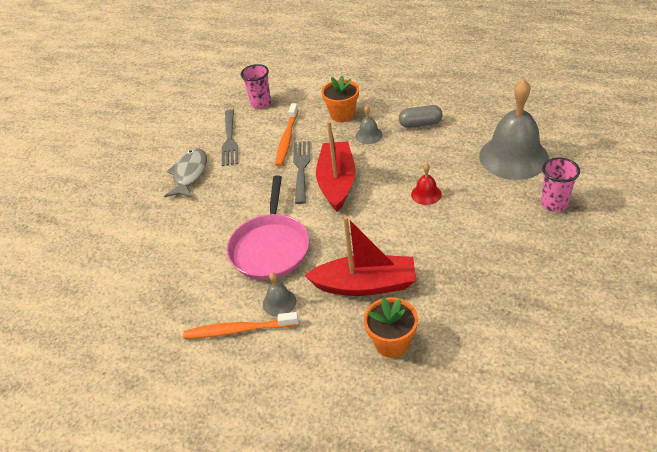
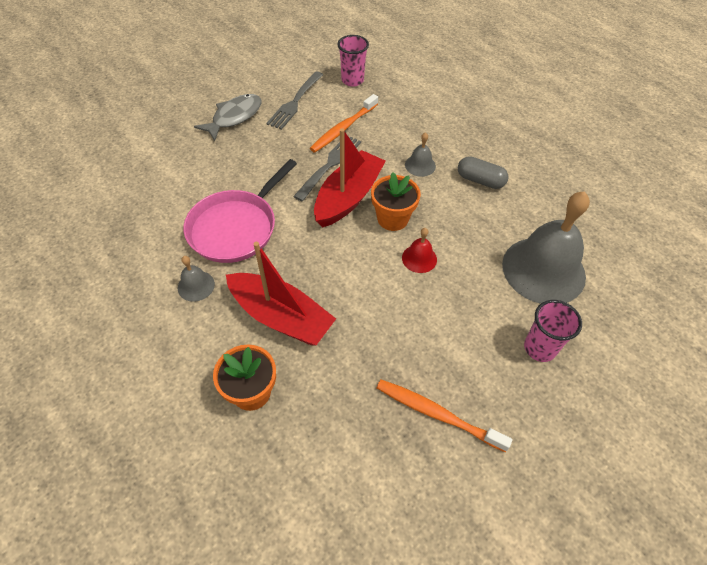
camera: 25 degrees right, 10 degrees up
(239, 330) = (142, 291): orange toothbrush -> orange toothbrush (437, 414)
(342, 114) = (415, 130): orange flower pot -> orange flower pot (392, 219)

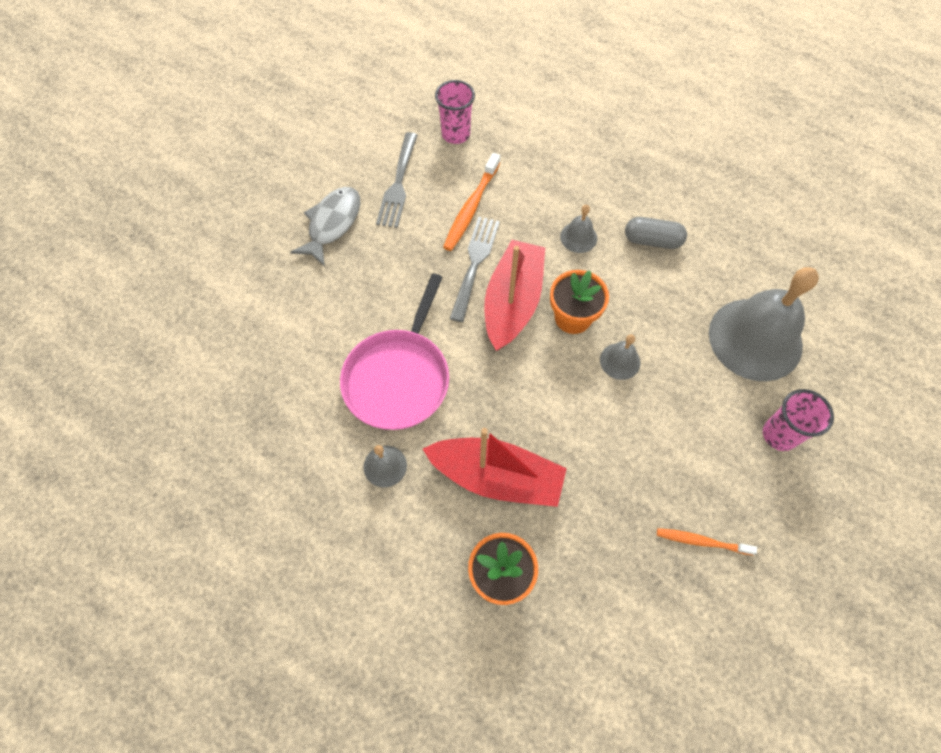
camera: 15 degrees left, 10 degrees up
(419, 258) = (620, 361): red bell -> grey bell
(437, 414) = (702, 541): orange toothbrush -> orange toothbrush, size x0.64

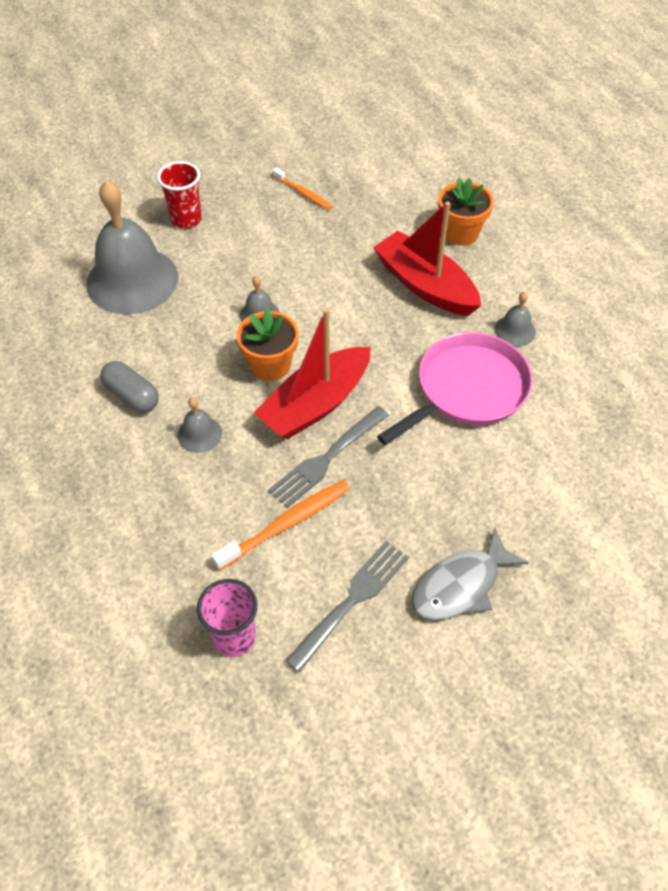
camera: 150 degrees left, 10 degrees down
(779, 435) = (186, 219): pink cup -> red cup

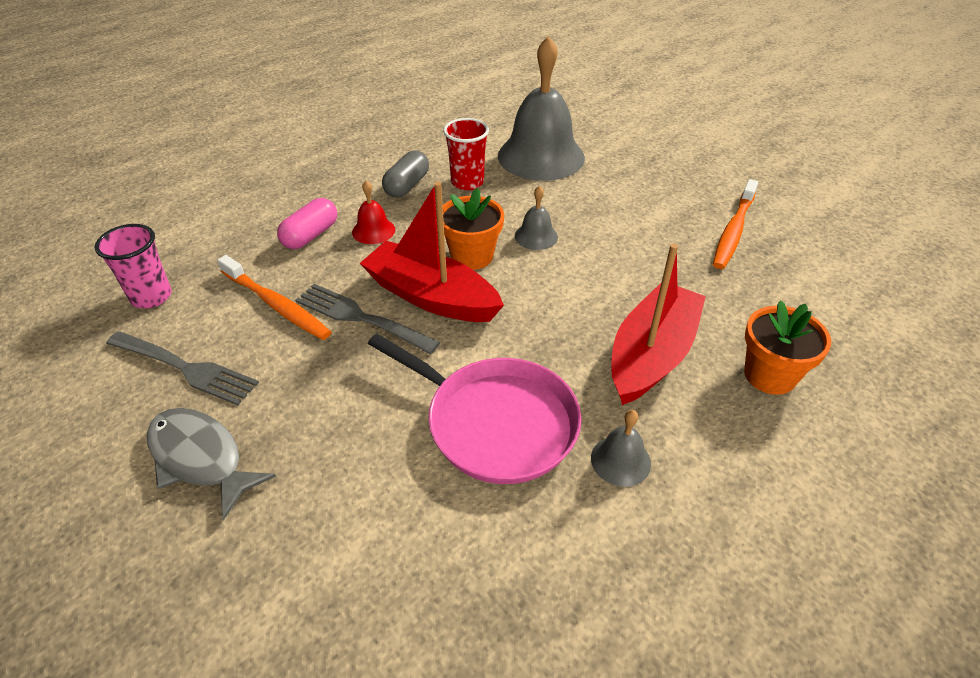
camera: 75 degrees right, 10 degrees down
(185, 488) = (310, 235): none -> pink capsule
(186, 219) = (637, 167): red cup -> red cup (467, 182)
(199, 434) = (373, 231): grey bell -> red bell
(303, 193) = (733, 230): orange toothbrush -> orange toothbrush, size x1.57

